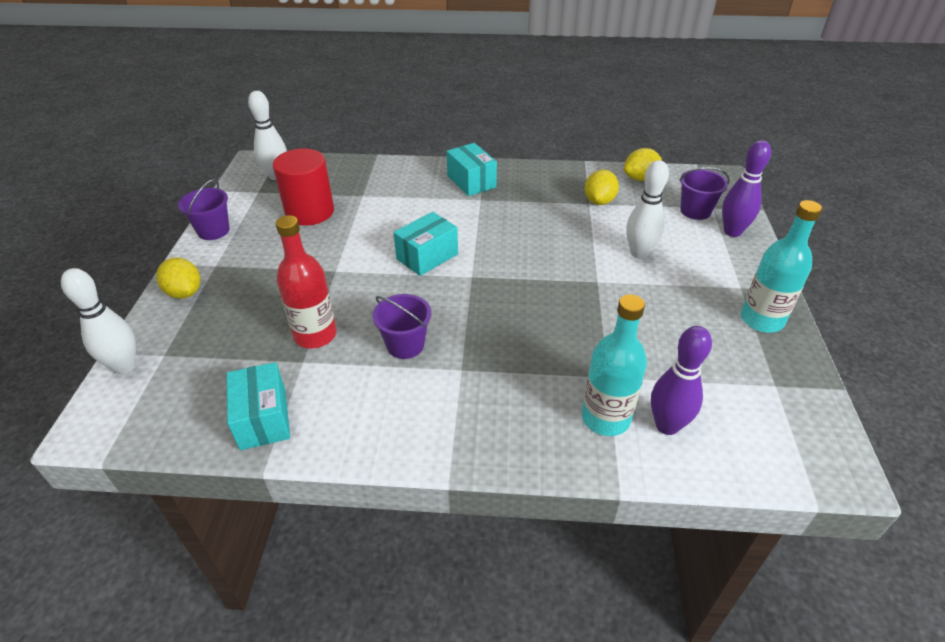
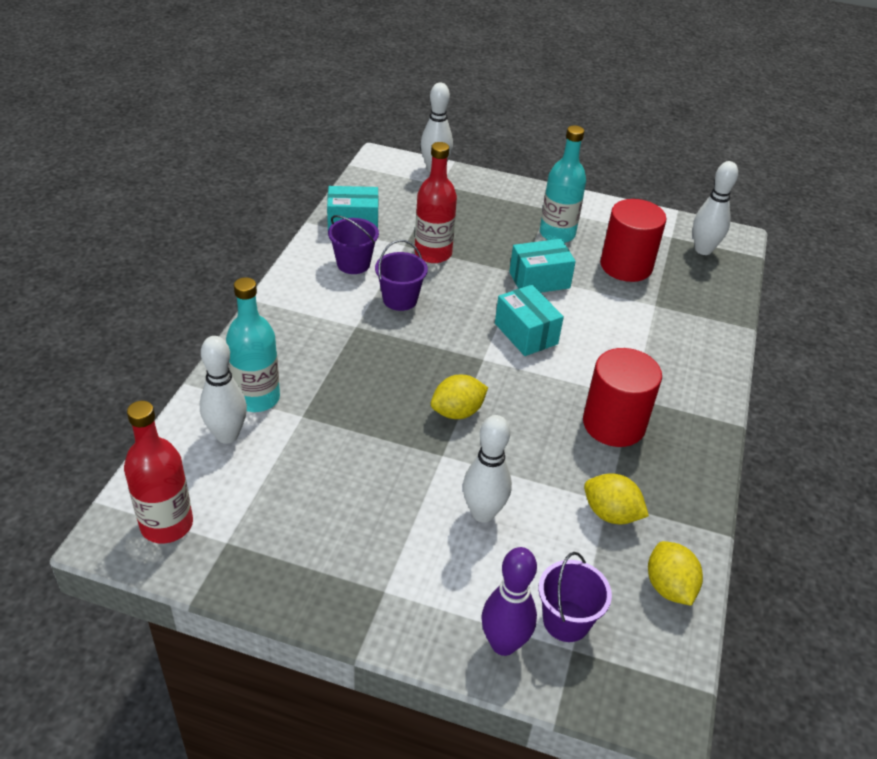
camera: 100 degrees right, 0 degrees up
(184, 292) = (513, 193): yellow lemon -> yellow lemon (457, 412)
(213, 231) = (603, 209): purple bucket -> purple bucket (353, 264)
(471, 181) = (676, 398): turquoise box -> turquoise box (539, 280)
(514, 205) = (614, 424): none -> red cylinder
(667, 425) = (227, 435): purple bowling pin -> white bowling pin
(761, 320) = (320, 582): turquoise bottle -> turquoise bottle (557, 234)
(794, 433) = (167, 524): none -> red bottle

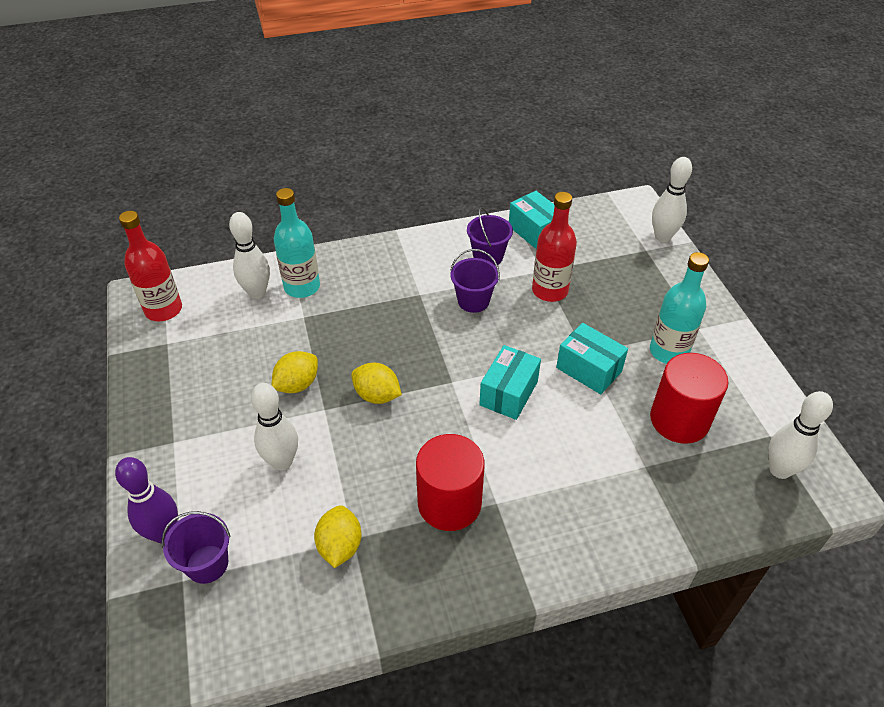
camera: 60 degrees right, 5 degrees up
(669, 587) = (285, 623): yellow lemon -> yellow lemon (297, 384)

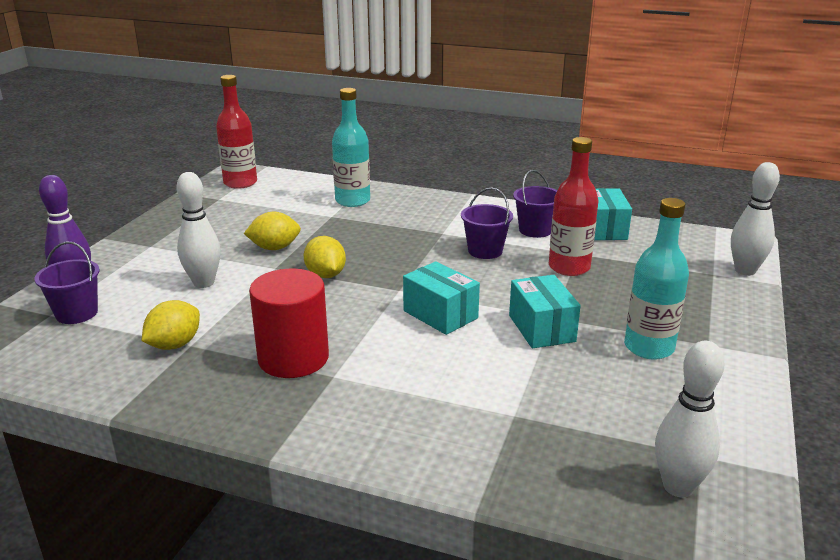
camera: 35 degrees right, 20 degrees down
(257, 292) = (315, 194): white bowling pin -> none
(508, 393) = (440, 314): turquoise box -> turquoise box turned 75 degrees clockwise
(679, 420) = (598, 398): red cylinder -> none

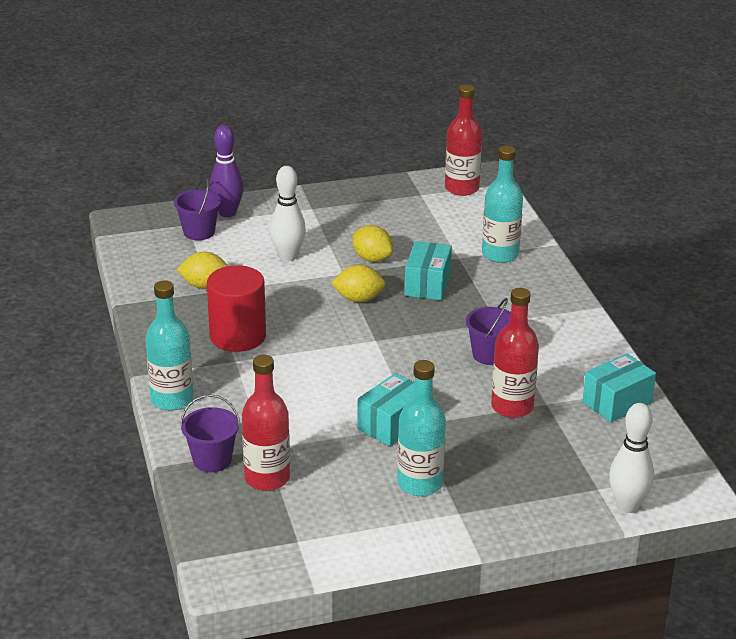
camera: 55 degrees right, 5 degrees up
(325, 275) = (358, 299): yellow lemon -> yellow lemon turned 60 degrees clockwise
(354, 446) = (172, 399): none -> turquoise bottle
(440, 314) = (360, 372): turquoise box -> turquoise box (427, 284)
(535, 230) = (564, 366): purple bucket -> purple bucket (212, 460)
(570, 434) = (267, 478): none -> red bottle
(678, 487) = (252, 538): white bowling pin -> none

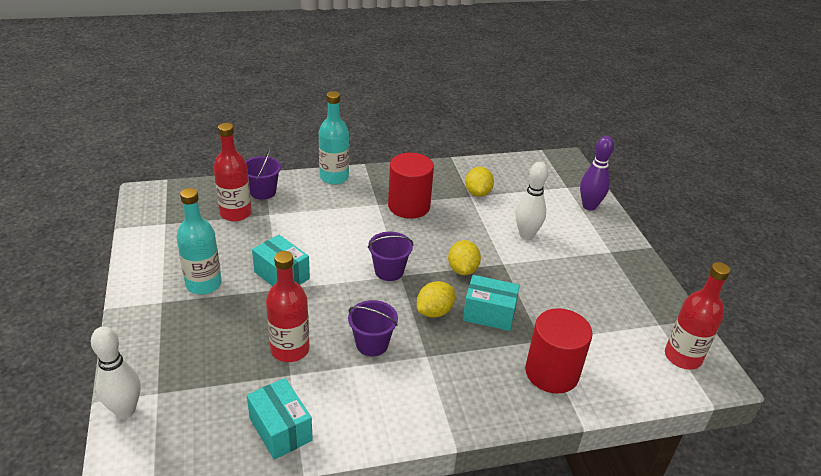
camera: 90 degrees right, 5 degrees up
(199, 232) = (555, 192): purple bucket -> purple bucket (389, 271)
(372, 258) = (530, 282): yellow lemon -> yellow lemon (434, 311)
(500, 254) = (552, 372): turquoise bottle -> red cylinder

